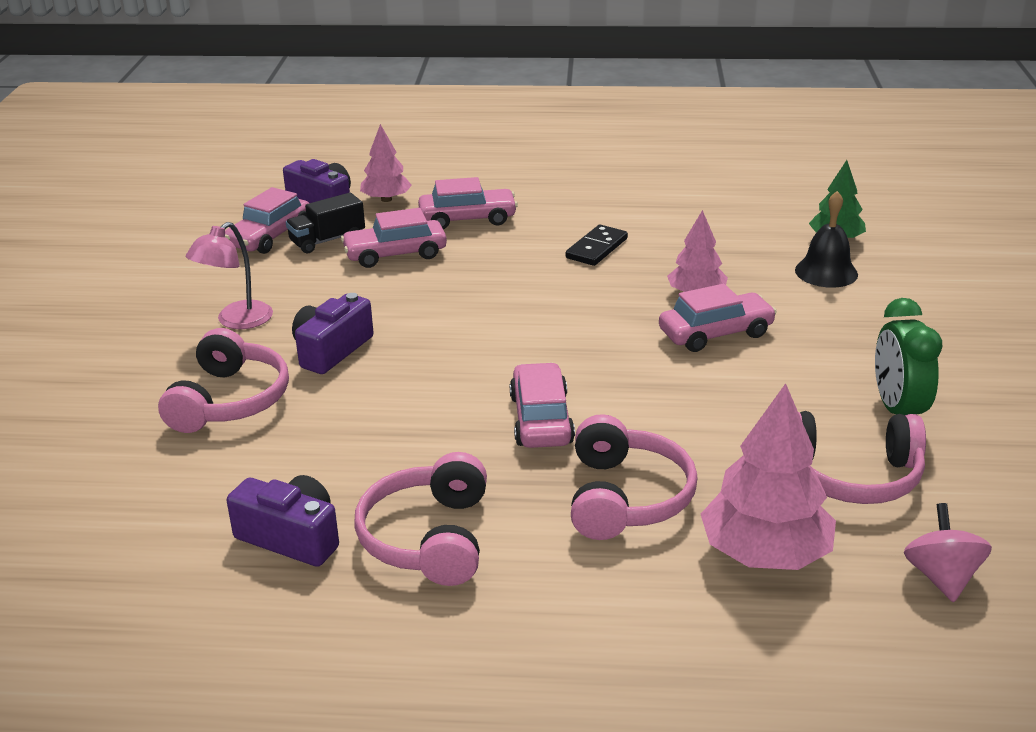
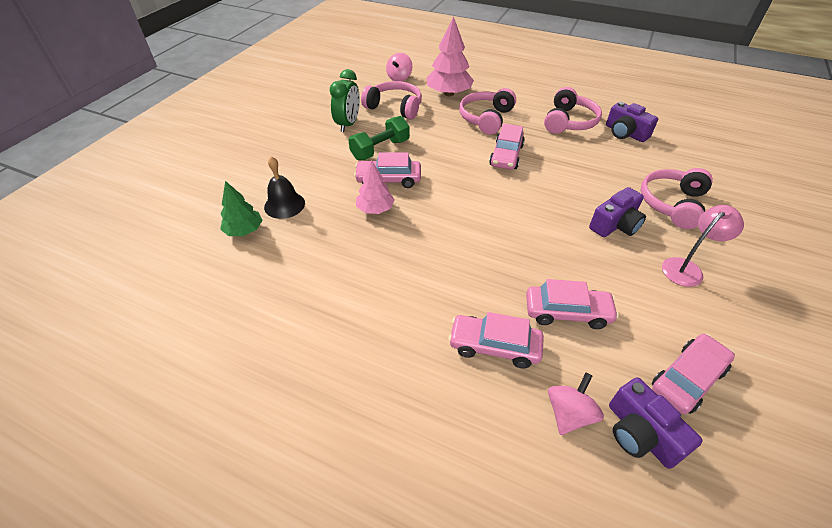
camera: 160 degrees left, 15 degrees up
(327, 240) = (628, 353): black truck -> none
(386, 199) = (569, 414): pink tree -> pink spinning top
(597, 248) = (408, 270): black domino -> none
(780, 376) = (380, 149): none -> green dumbbell

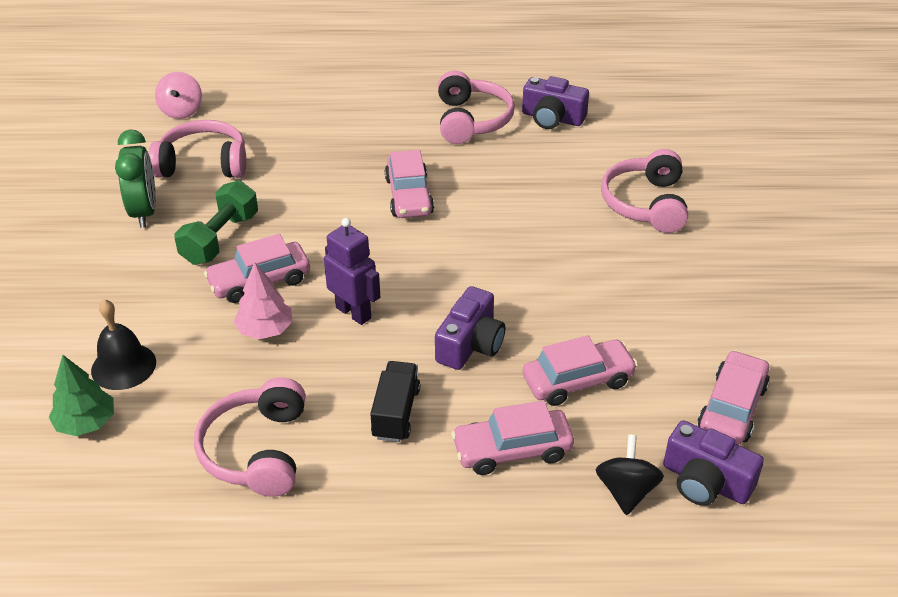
camera: 25 degrees left, 5 degrees down
(426, 290) = (396, 413): none -> black truck
(434, 215) = (354, 312): none -> purple robot
(449, 93) = (275, 119): pink tree -> none
(486, 118) = (352, 146): pink headphones -> pink headphones (257, 450)
(569, 414) = (626, 491): pink spinning top -> black spinning top
(615, 225) = (590, 252): purple camera -> purple camera (470, 344)
(687, 268) = (690, 281): pink lamp -> none

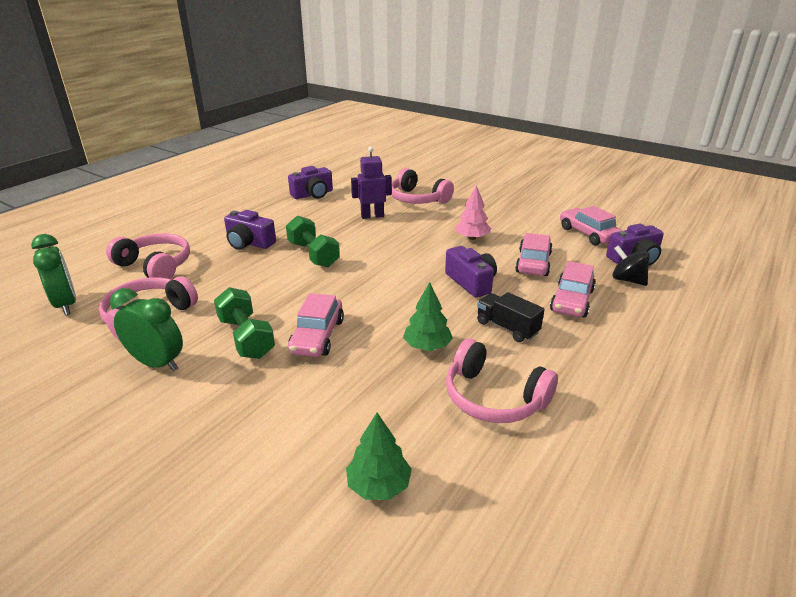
camera: 55 degrees left, 10 degrees down
(123, 366) = (331, 438): black bell -> none
(181, 111) = (66, 304): pink spinning top -> green clock
(265, 330) = (372, 351): pink tree -> pink tree (472, 238)
(306, 365) = (427, 346): none -> green tree
(354, 312) = (397, 310): purple robot -> purple robot (372, 216)
(386, 141) = (249, 243): none -> purple camera
(409, 196) = (313, 254): pink car -> green dumbbell
(471, 120) = (276, 213): pink headphones -> pink headphones (155, 266)

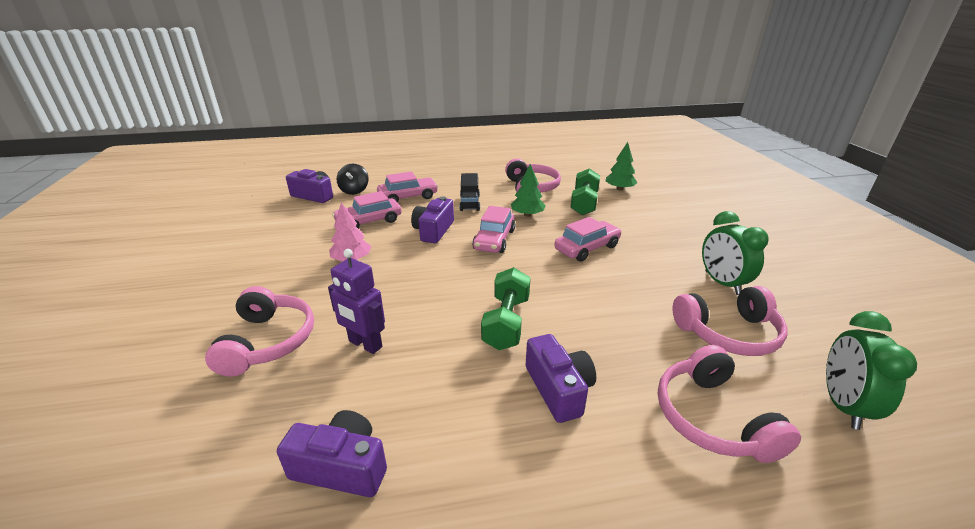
camera: 135 degrees left, 0 degrees up
(246, 337) = (640, 270): green dumbbell -> green dumbbell (584, 203)
(588, 234) = (282, 219): pink car -> pink car (494, 240)

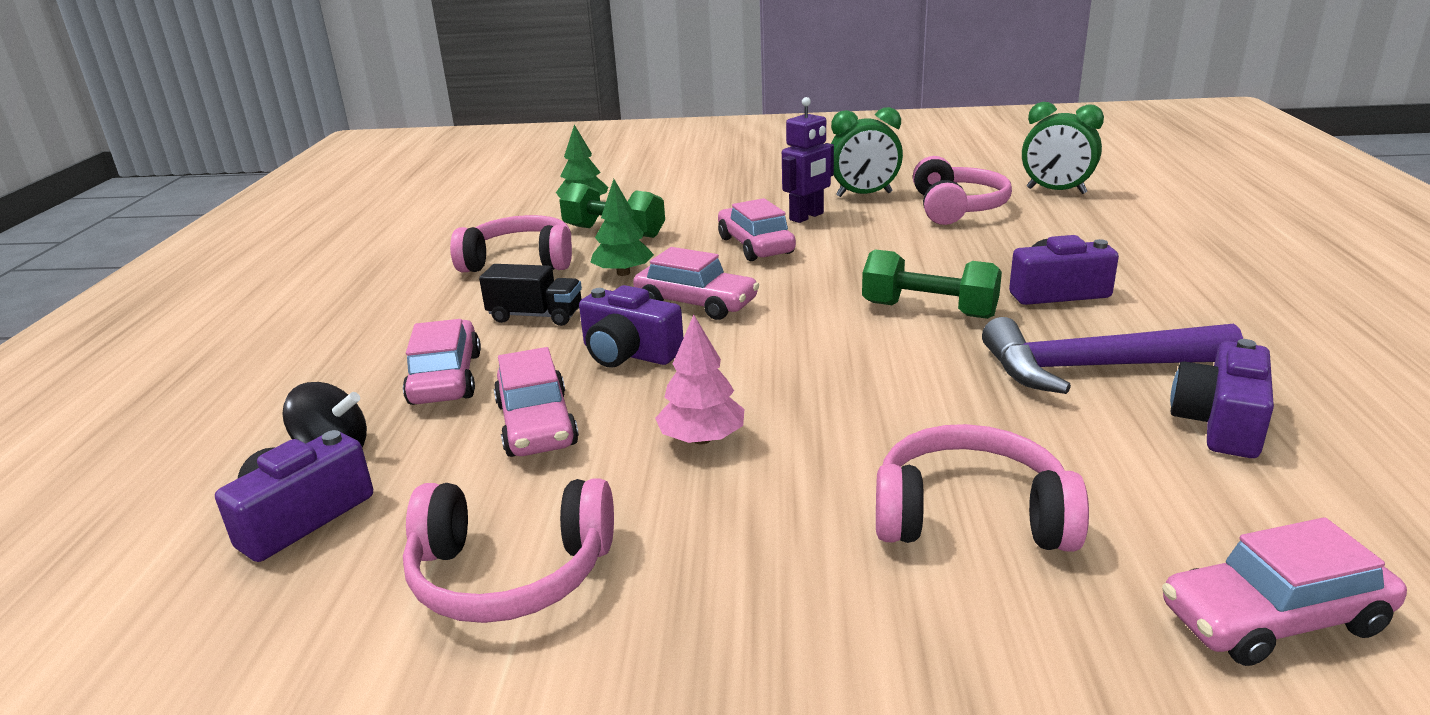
camera: 75 degrees left, 5 degrees down
(138, 452) = (1273, 619): none -> pink car
(365, 344) = (978, 415): purple robot -> purple robot (807, 217)
(426, 402) = (1094, 368): none -> purple hammer
(712, 418) = (1083, 235): pink headphones -> pink headphones (510, 573)

